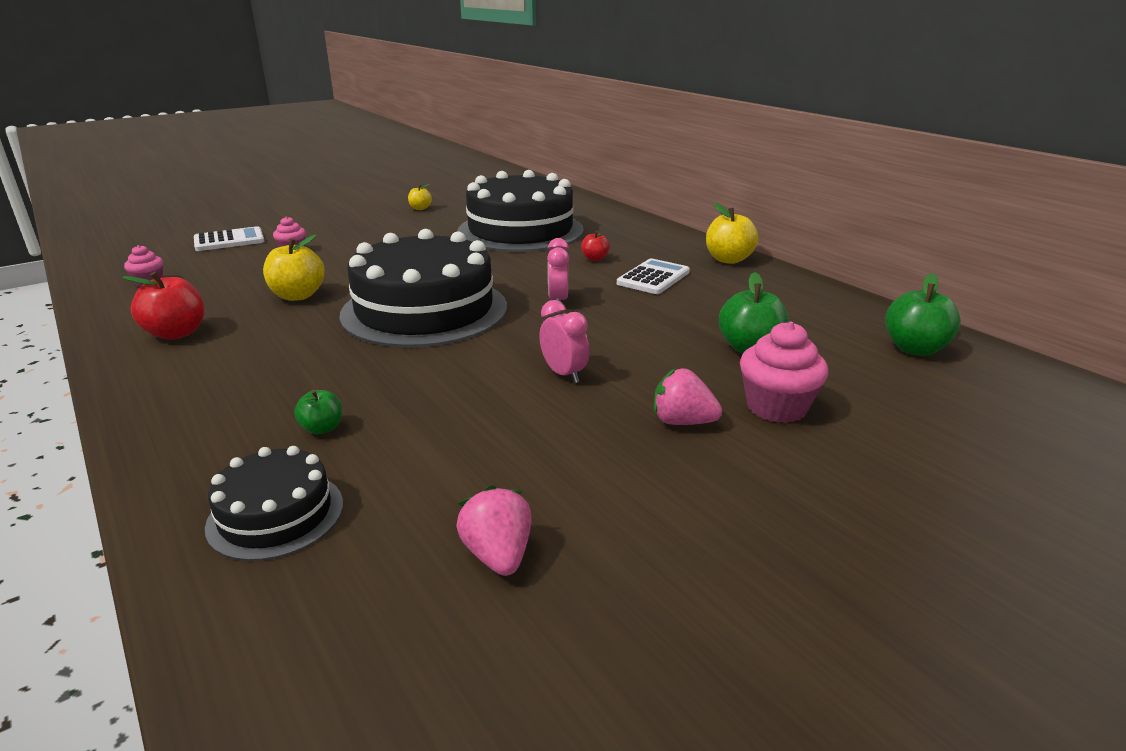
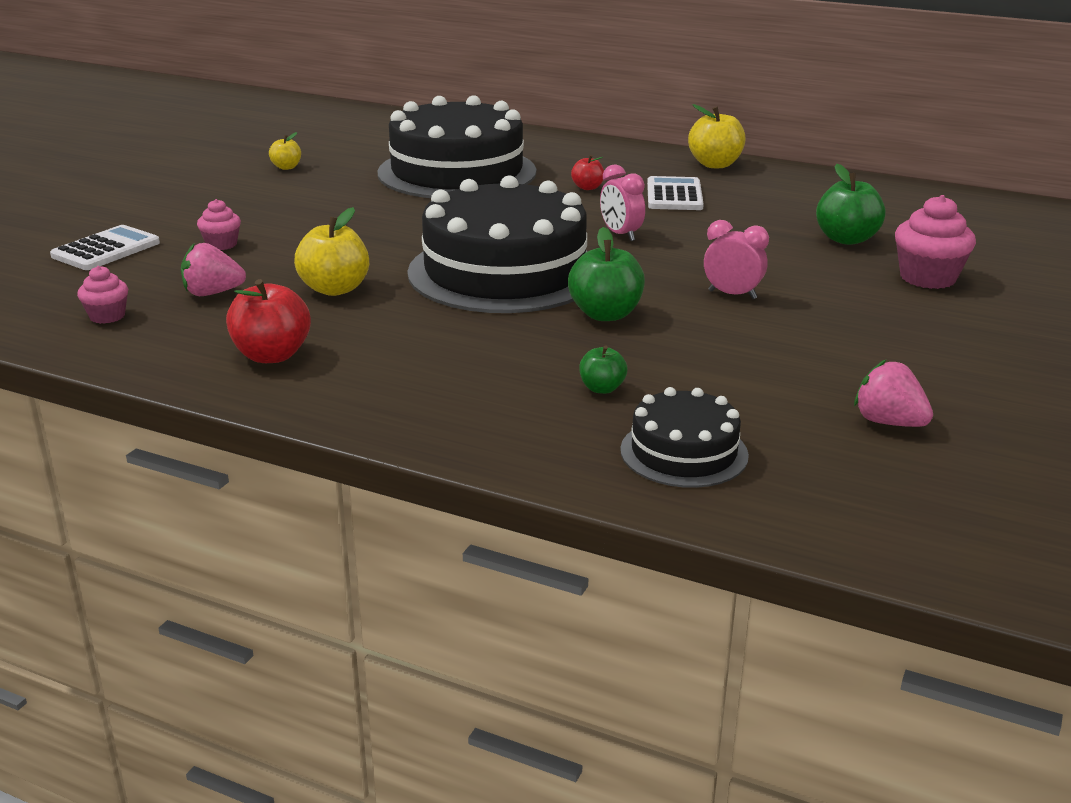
camera: 30 degrees left, 0 degrees up
(682, 422) = (878, 305): pink strawberry -> pink strawberry (212, 293)
(914, 349) = (963, 211): green apple -> green apple (605, 314)

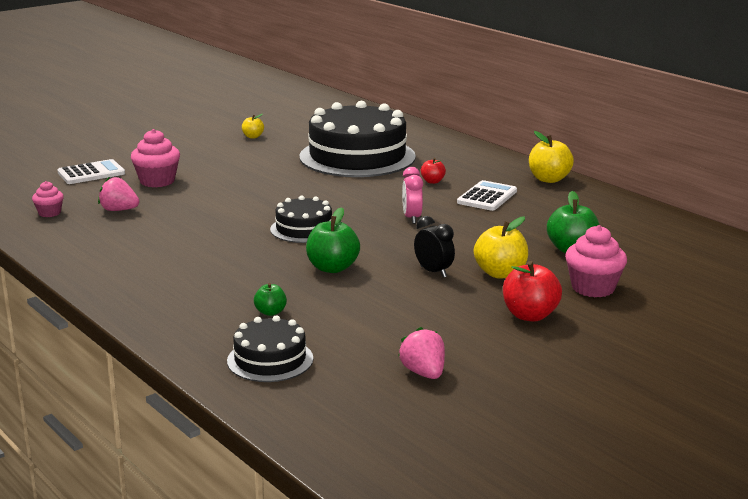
camera: 25 degrees right, 5 degrees down
(221, 244) = (157, 181): pink cupcake -> pink cupcake, size x1.71
(272, 355) = (109, 253): red apple -> red apple (530, 315)
(335, 289) = (189, 220): yellow apple -> yellow apple (500, 273)
(505, 272) = (304, 229): black cake -> black cake, size x0.49
(732, 295) = (433, 272): pink clock -> black clock

